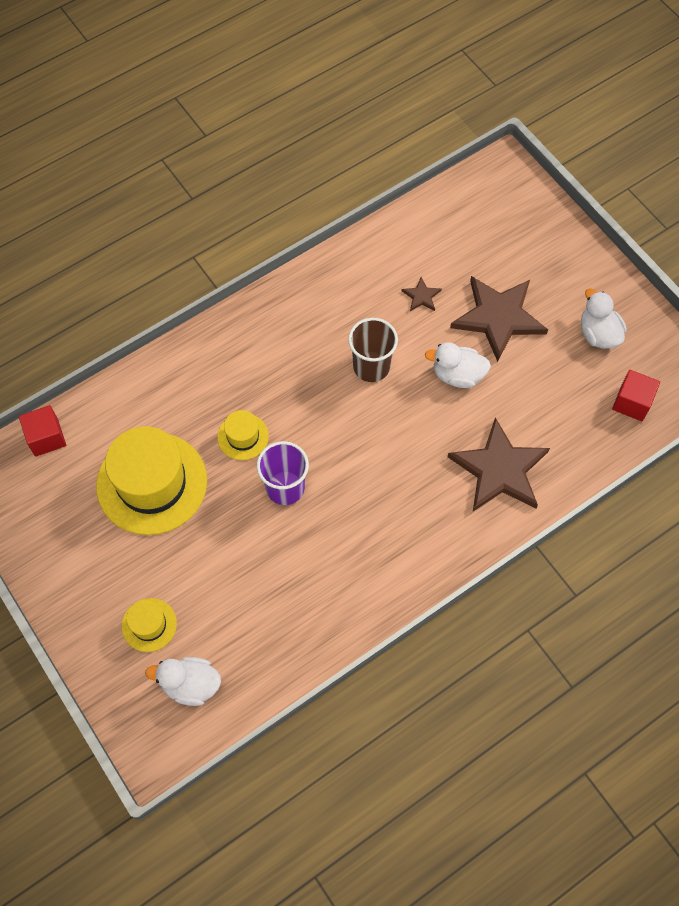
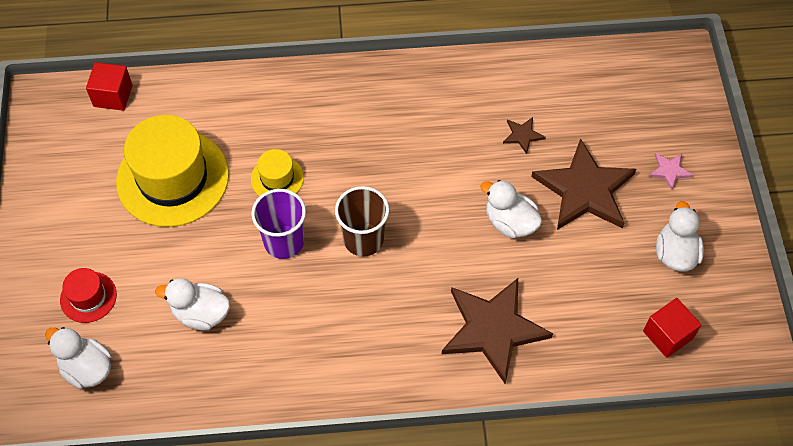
camera: 30 degrees right, 5 degrees down
(149, 625) = (88, 297): yellow hat -> red hat
(256, 585) = (201, 314): none -> white duck
(371, 366) = (433, 175): brown cup -> brown cup (363, 239)
(553, 268) = (669, 171): none -> pink star

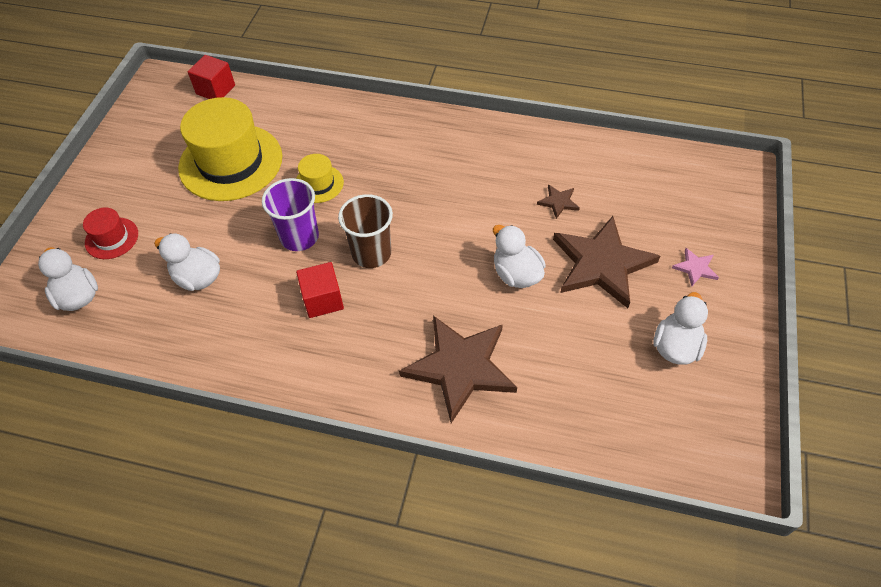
camera: 20 degrees right, 5 degrees down
(667, 335) = (640, 425): red cube -> red cube (323, 300)

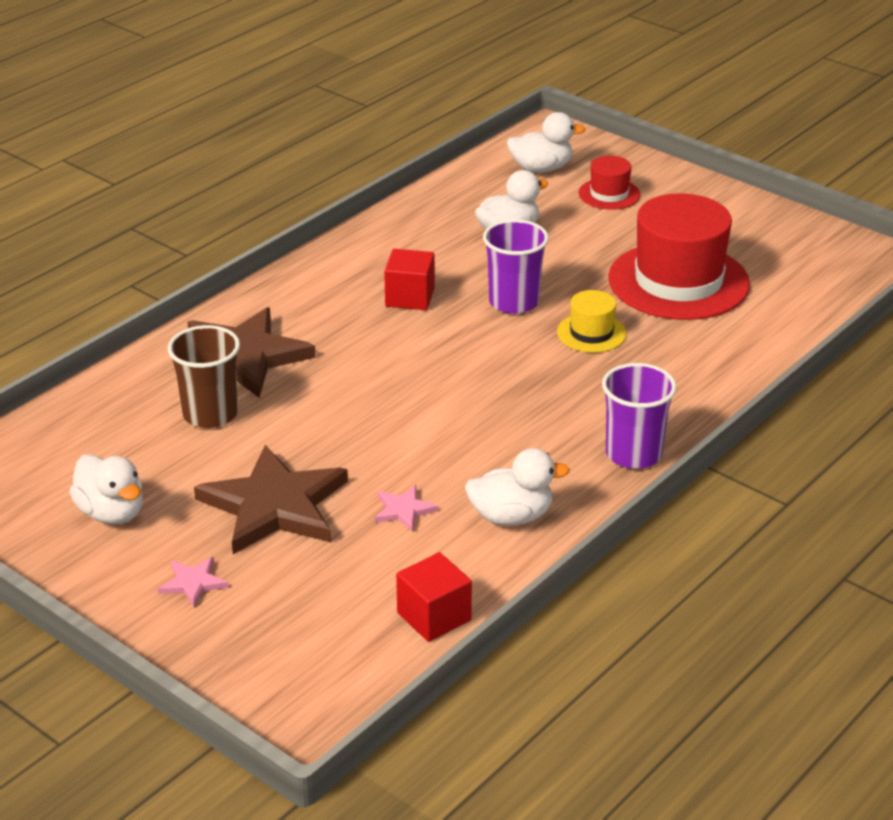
camera: 115 degrees right, 20 degrees down
(215, 89) = (835, 295): red cube -> red cube (434, 616)
(231, 162) = (678, 281): yellow hat -> red hat
(371, 253) = (447, 342): brown cup -> brown cup (210, 414)
(437, 126) = (633, 454): none -> purple cup
(516, 274) = (322, 434): white duck -> white duck (511, 517)
(558, 202) = (403, 510): brown star -> pink star

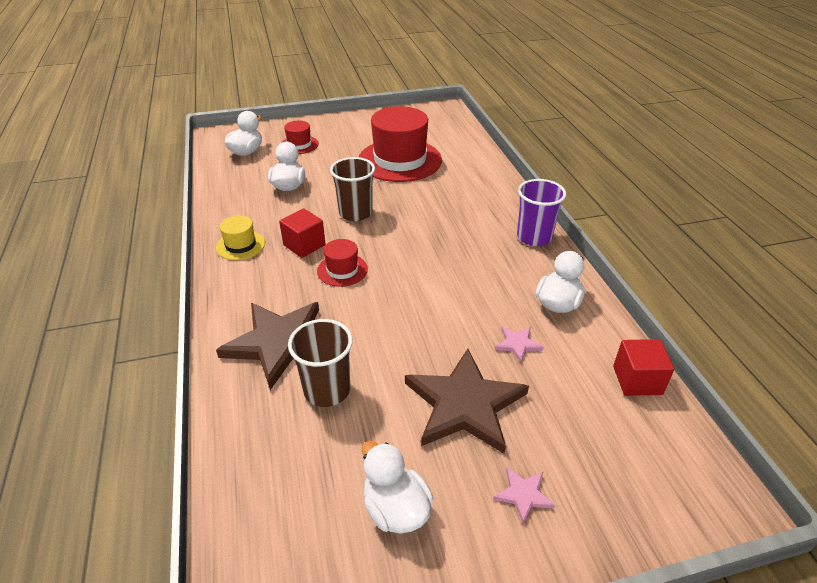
camera: 55 degrees left, 5 degrees up
(112, 513) = (395, 509): white duck -> white duck turned 120 degrees counterclockwise
(396, 342) = (342, 270): none -> red hat
(514, 302) = (355, 213): purple cup -> brown cup
(591, 333) = (413, 202): yellow hat -> yellow hat (240, 245)

